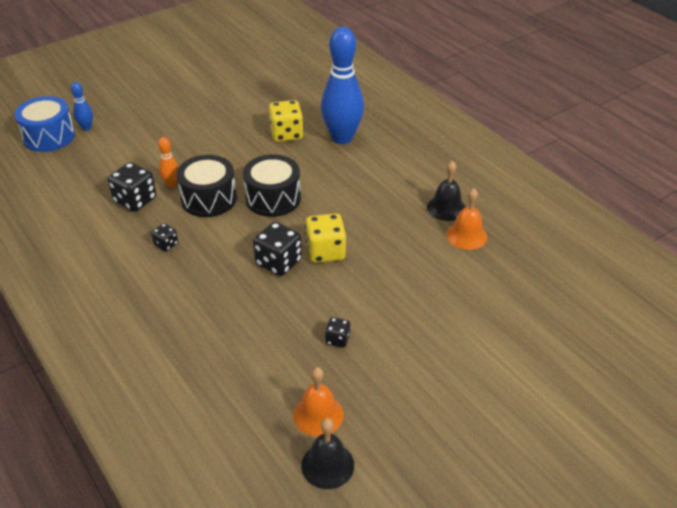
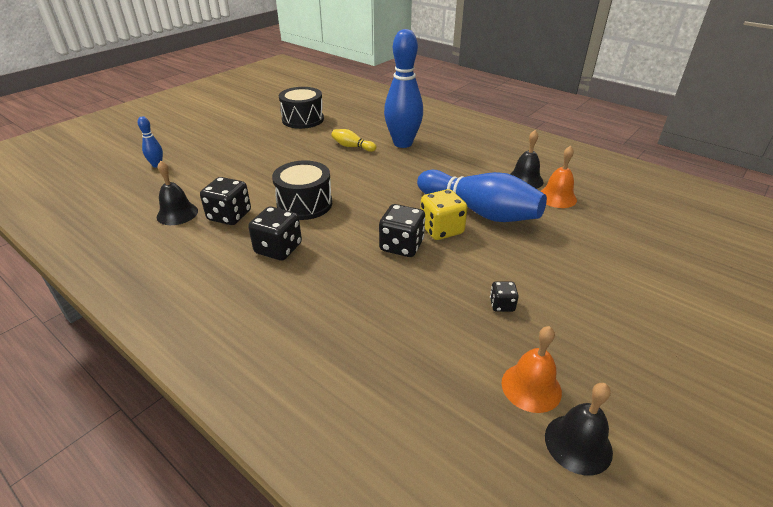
camera: 15 degrees left, 5 degrees down
(49, 136) = (119, 177): blue drum -> none
(90, 189) = (177, 213): none -> black bell
(166, 244) = (278, 249): black dice -> black dice, size x1.88
(171, 184) = (261, 198): orange bowling pin -> none
(273, 198) = (367, 195): black drum -> black drum (303, 119)
(286, 134) = (352, 147): yellow dice -> yellow bowling pin
(375, 237) = (479, 211): none -> blue bowling pin

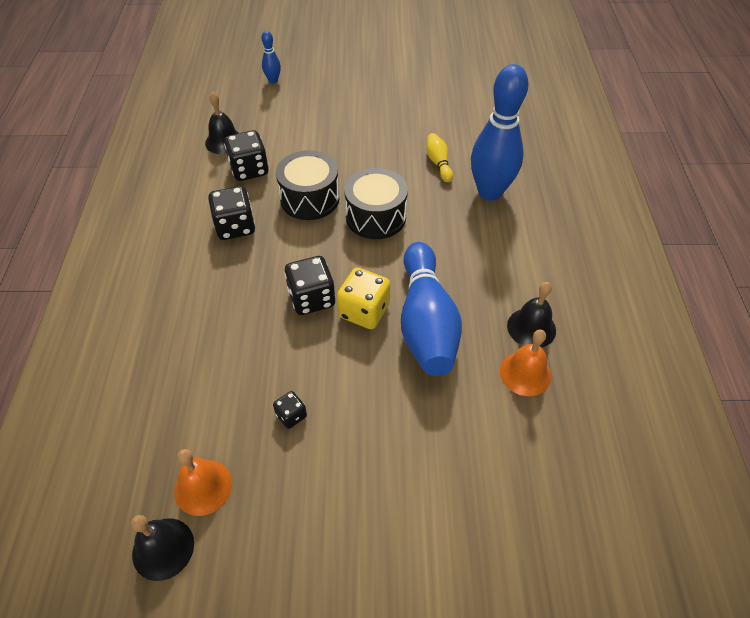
camera: 50 degrees right, 15 degrees up
(303, 119) = (447, 98): black drum -> black drum (376, 217)

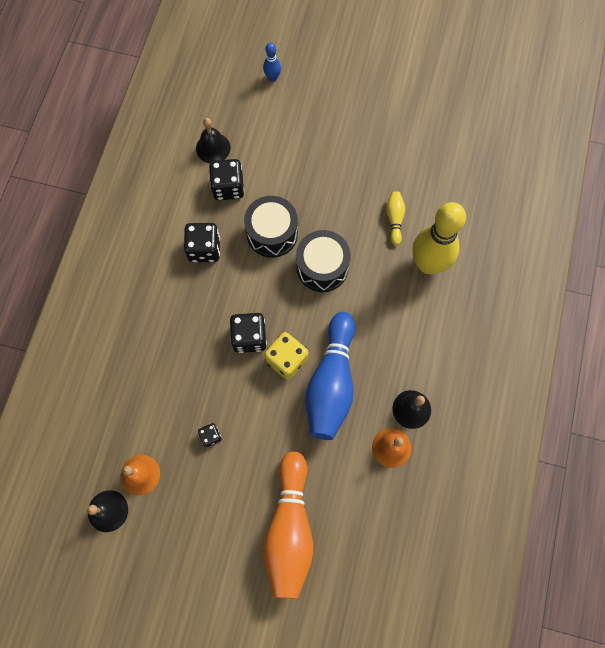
camera: 15 degrees right, 20 degrees up
(431, 503) = (289, 529): none -> orange bowling pin
(490, 192) = (428, 264): blue bowling pin -> yellow bowling pin

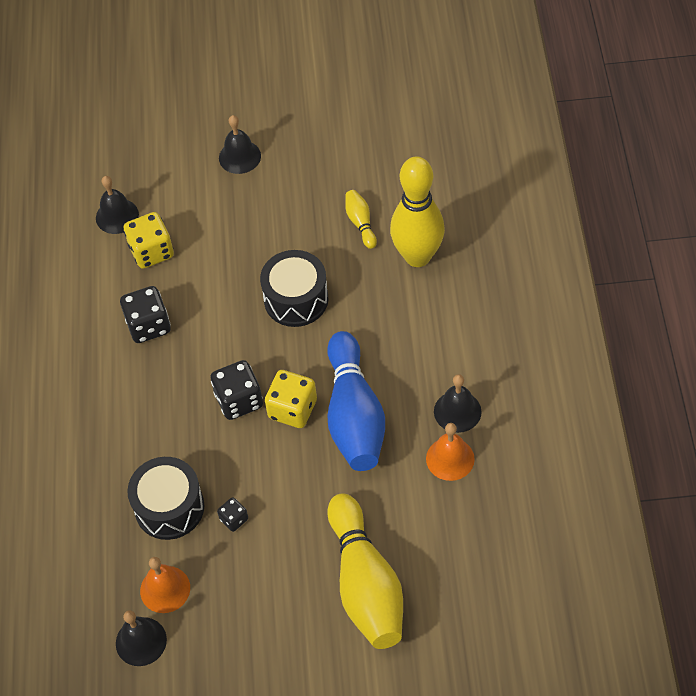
camera: 15 degrees left, 15 degrees down
(228, 187) = (151, 252): black dice -> yellow dice
(272, 78) = (159, 121): blue bowling pin -> none
(272, 233) = (223, 283): black drum -> black drum (169, 507)
(289, 529) = (365, 584): orange bowling pin -> yellow bowling pin
(322, 129) = (239, 157): none -> black bell

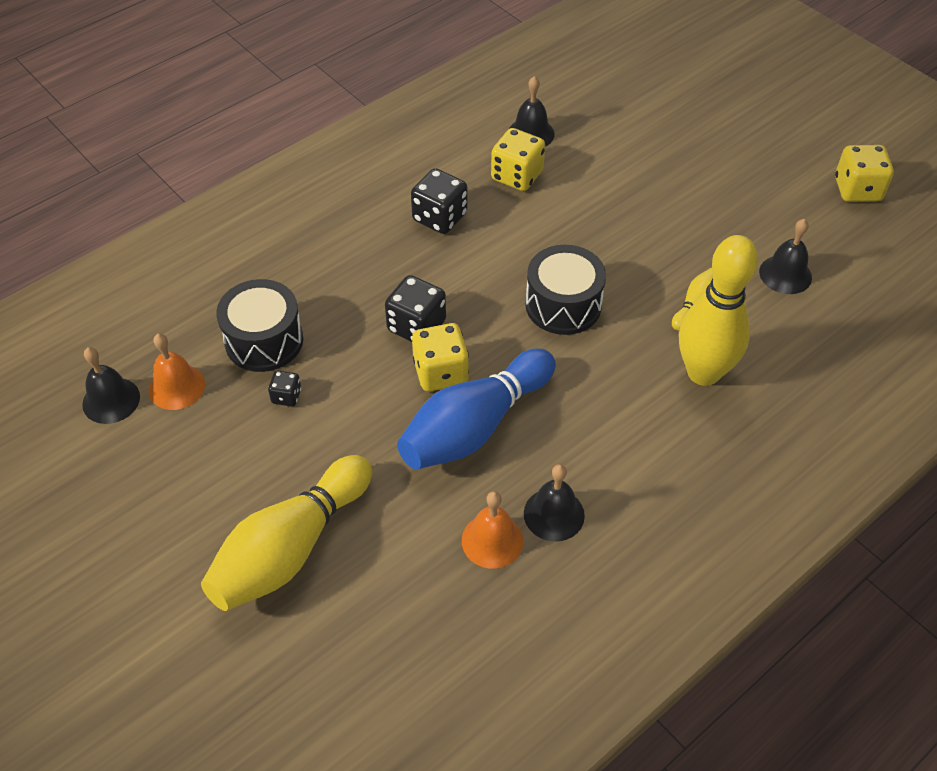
camera: 50 degrees right, 5 degrees down
(239, 157) = (675, 176): black bell -> black bell (785, 274)
(344, 64) = (857, 189): none -> yellow dice

